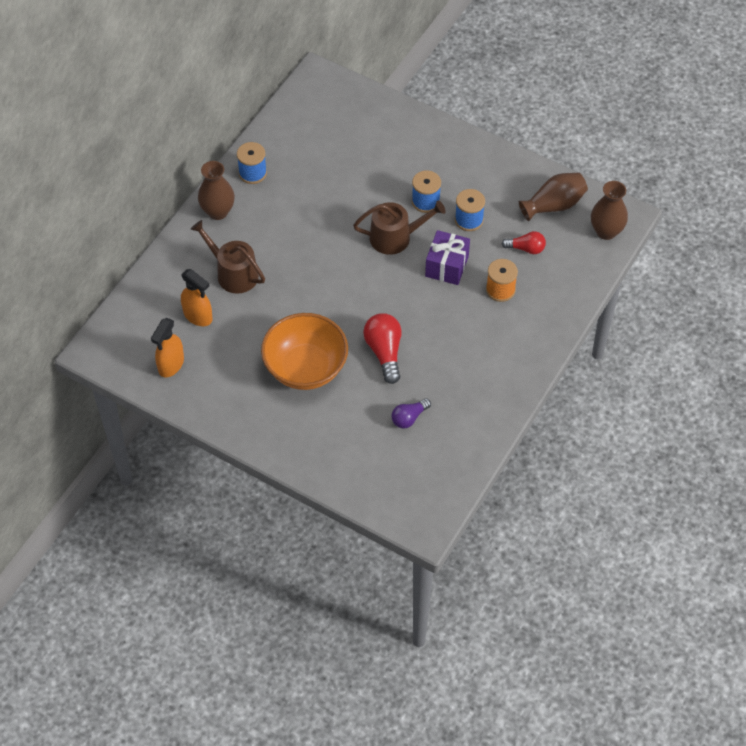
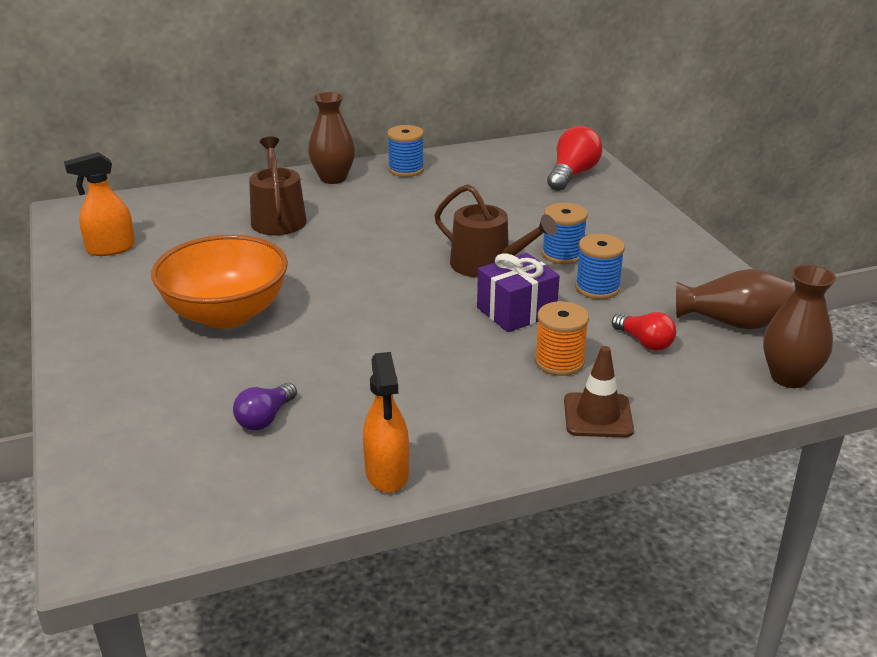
camera: 40 degrees right, 25 degrees down
(198, 316) = (195, 230): orange spray bottle -> orange spray bottle (387, 473)
(384, 352) = (332, 345): red light bulb -> red light bulb (572, 175)
(409, 418) = (265, 418): purple light bulb -> purple light bulb turned 60 degrees counterclockwise
(547, 314) = (598, 416): none -> brown traffic cone

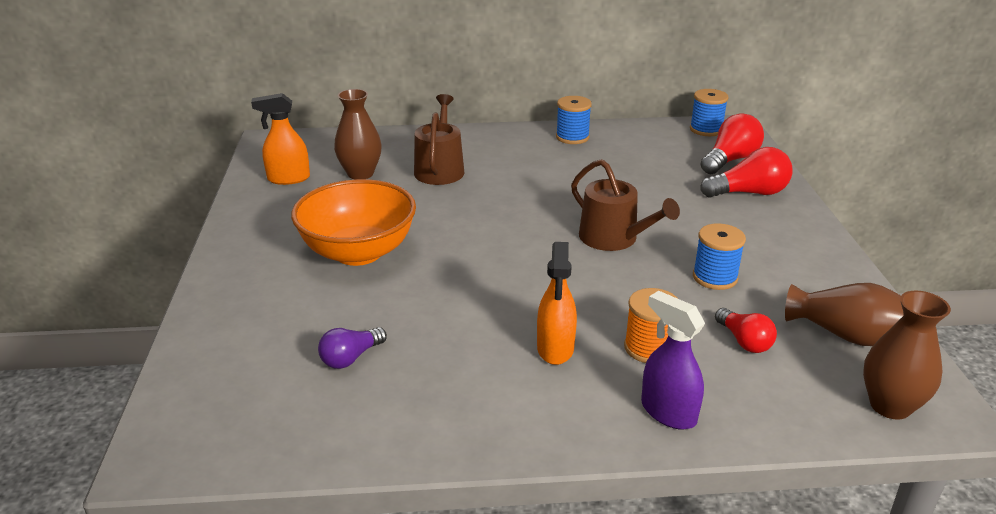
camera: 15 degrees right, 0 degrees up
(333, 178) = (503, 138): brown vase -> brown vase (360, 173)
(387, 473) = (438, 434): orange spray bottle -> orange spray bottle (555, 349)
(516, 311) = (625, 289): purple gift -> none
(562, 254) = (692, 238): blue spool -> blue spool (706, 129)
(598, 416) = (668, 412): brown traffic cone -> purple spray bottle
(601, 204) = (749, 193): none -> red light bulb

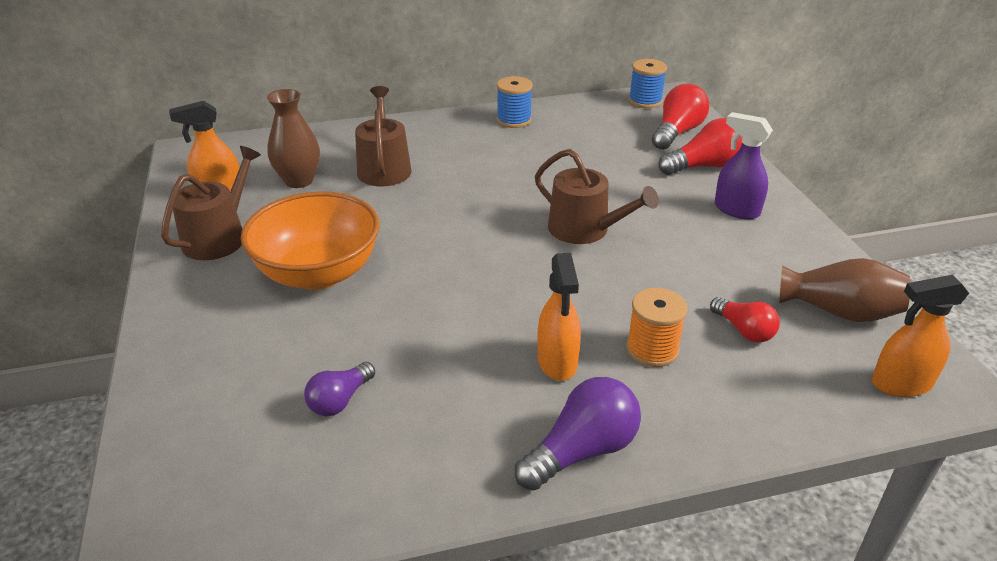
camera: 10 degrees left, 5 degrees up
(279, 214) = (219, 237): none -> brown watering can
(557, 425) = (581, 451): none -> purple light bulb
(668, 412) = (690, 420): purple spray bottle -> purple spray bottle (736, 210)
(715, 277) = (696, 262): blue spool -> none
(890, 406) = (900, 384): brown vase -> orange spray bottle

